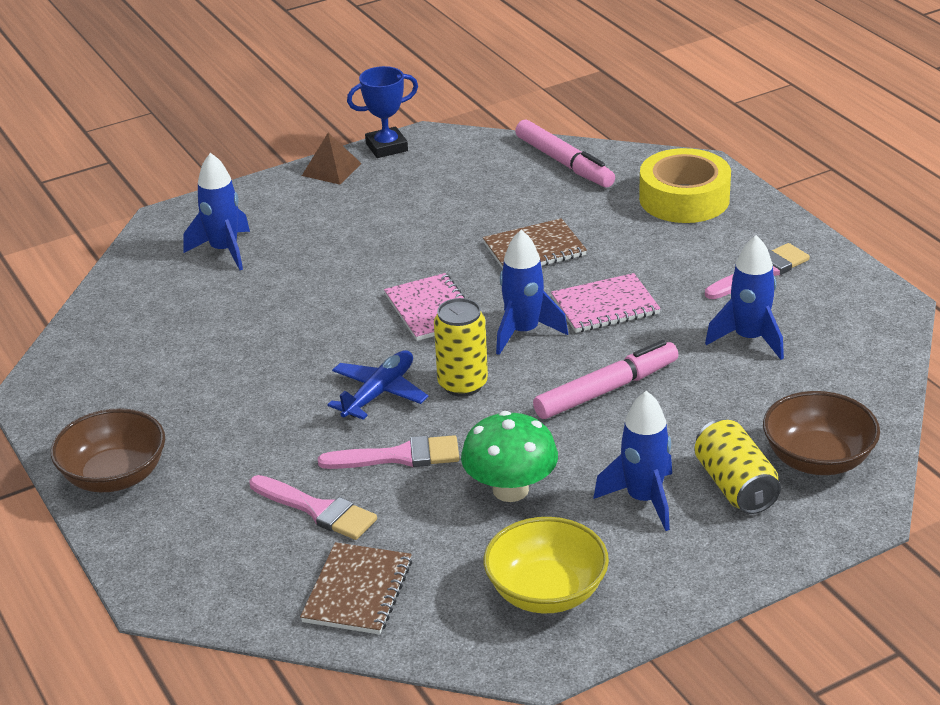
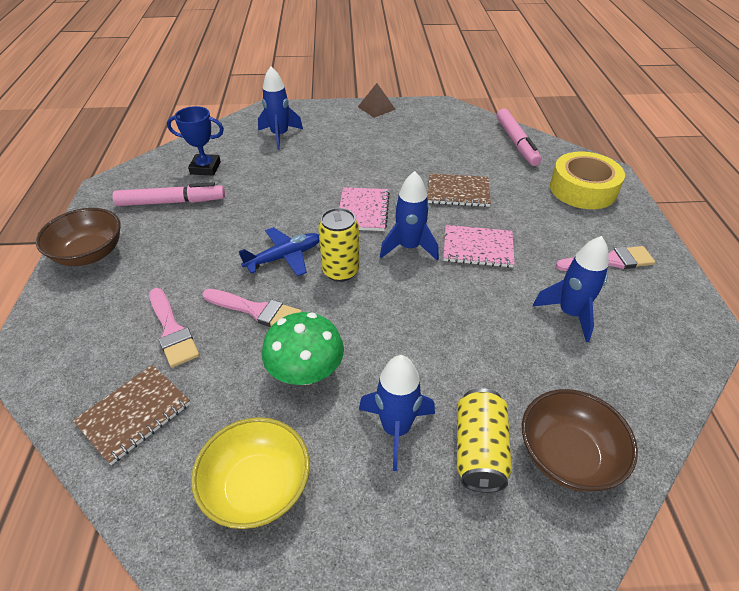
camera: 25 degrees right, 10 degrees up
(386, 147) = (417, 104): blue trophy -> blue trophy (205, 168)
(606, 390) = (434, 315): pink marker -> pink marker (171, 202)

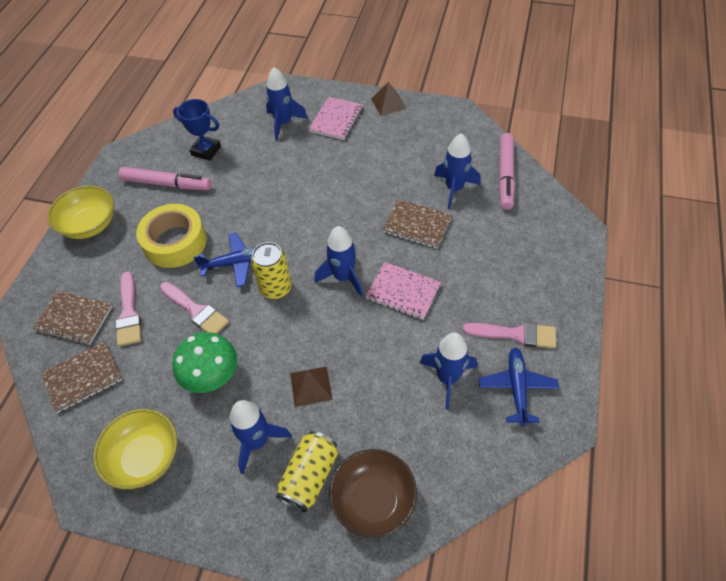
camera: 20 degrees right, 10 degrees up
(89, 254) = (90, 225): brown bowl -> yellow bowl
(100, 351) = (74, 318): none -> brown notebook
(363, 211) = (321, 228): pink notebook -> pink notebook (336, 120)
(429, 355) = (311, 386): none -> brown pyramid
(476, 159) = (454, 189): none -> blue rocket
(583, 189) = (539, 247): yellow tape -> yellow tape (175, 242)
(642, 306) = (517, 388): none -> blue plane

